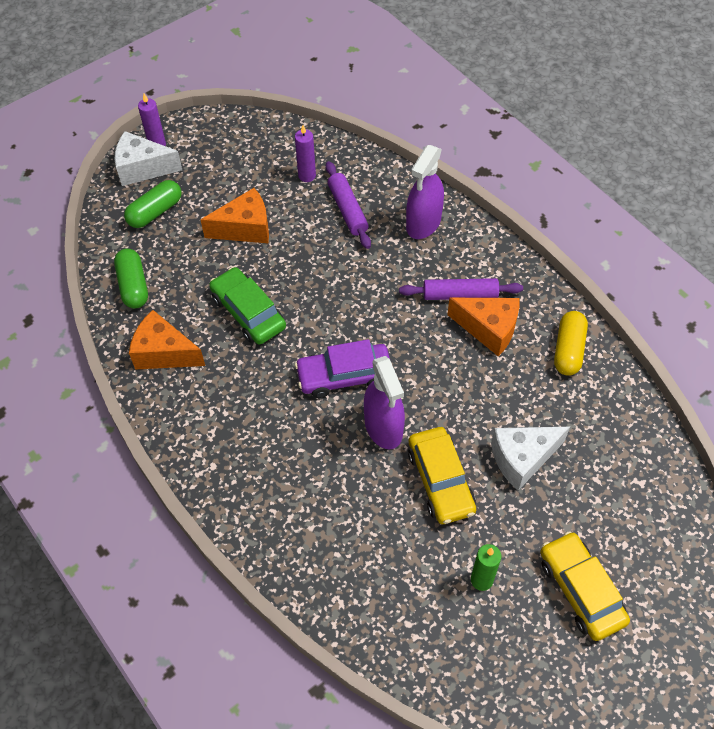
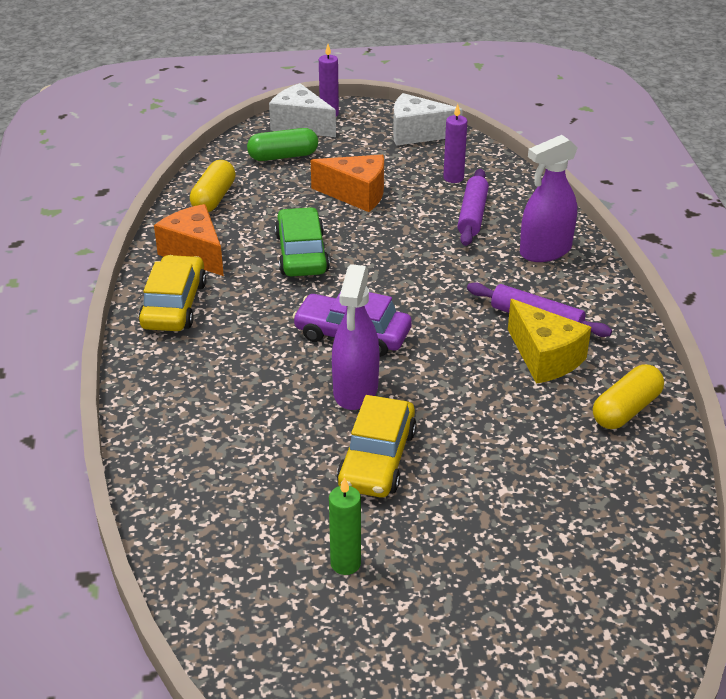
camera: 30 degrees right, 20 degrees down
(133, 285) = (214, 198): green capsule -> yellow capsule
(489, 329) = (545, 358): orange cheese -> yellow cheese
(522, 459) = (487, 480): white cheese -> white cheese (417, 133)
(581, 590) = (455, 628): yellow car -> yellow car (174, 305)

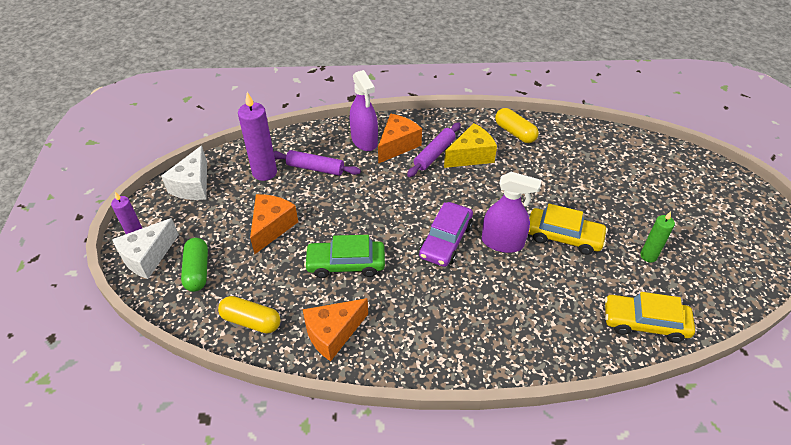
camera: 85 degrees left, 10 degrees up
(174, 305) = (403, 346): yellow car -> yellow car (645, 322)
(453, 178) = (264, 172): purple candle -> purple candle, size x1.66
(545, 282) = (397, 145): none -> orange cheese

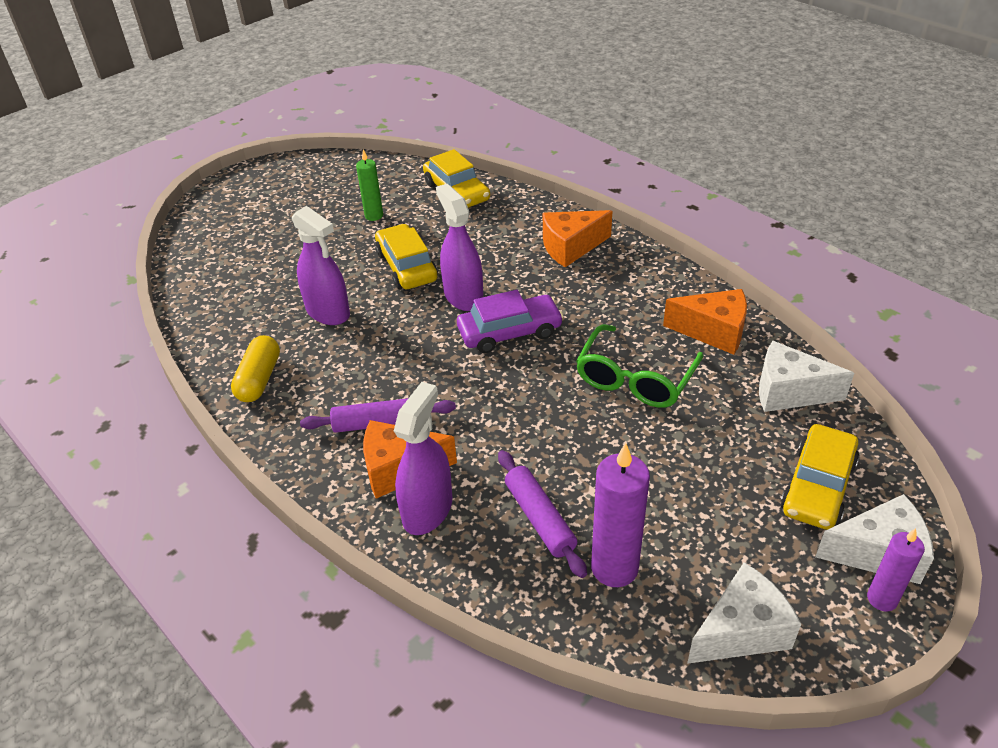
camera: 130 degrees left, 5 degrees down
(197, 271) = (817, 486): green capsule -> yellow car
(251, 321) = (788, 392): yellow capsule -> white cheese
(272, 227) = (678, 476): orange cheese -> orange cheese (571, 247)
(346, 264) = (635, 378): green car -> green glasses
(471, 156) = (348, 390): yellow cheese -> none
(549, 180) = (328, 312): none -> purple spray bottle

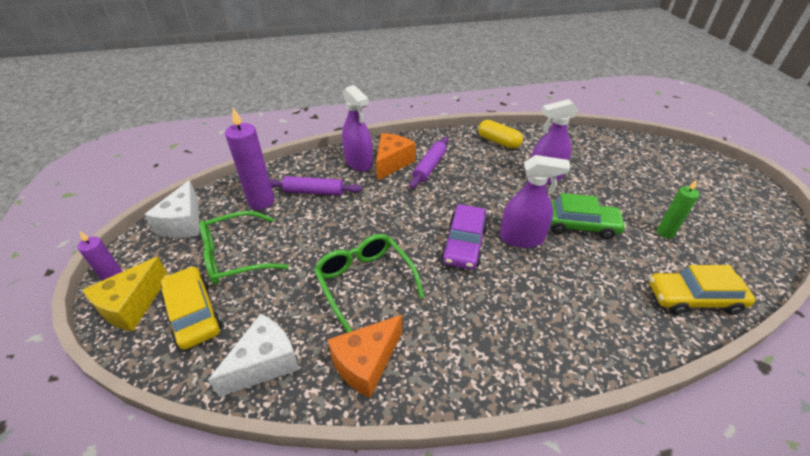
camera: 120 degrees right, 0 degrees up
(407, 266) = (578, 225): yellow car -> green car
(571, 247) = (552, 334): orange cheese -> none
(722, 514) = (235, 256): none -> green glasses
(878, 553) = (132, 305): white cheese -> yellow cheese

